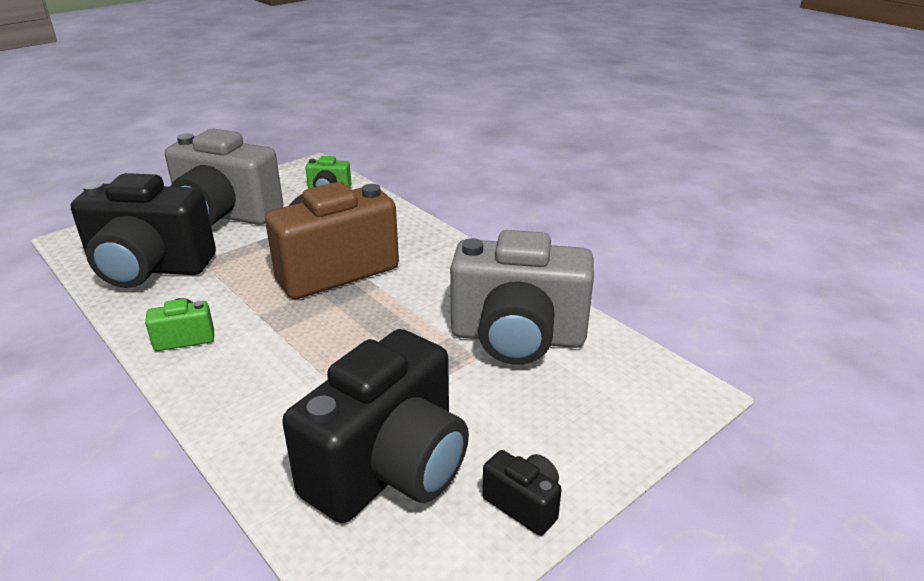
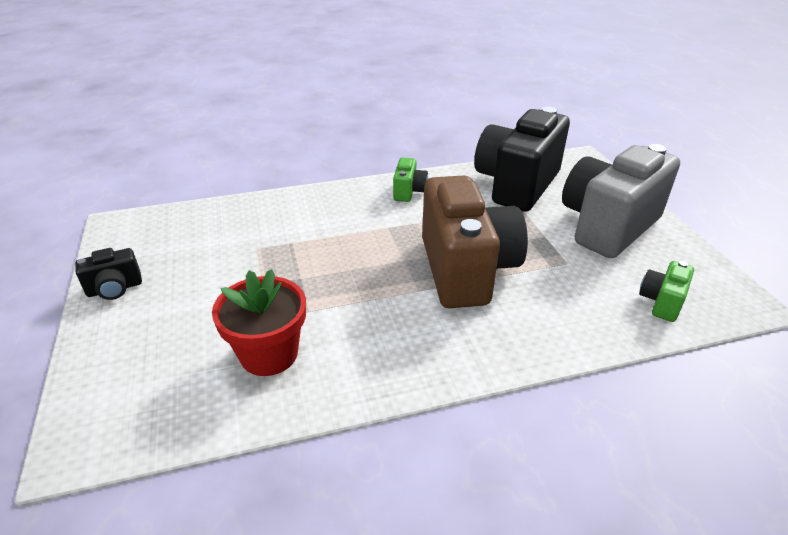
camera: 115 degrees right, 5 degrees up
(389, 468) = (204, 245): black camera -> none
(517, 338) = (269, 354): grey camera -> red flower pot

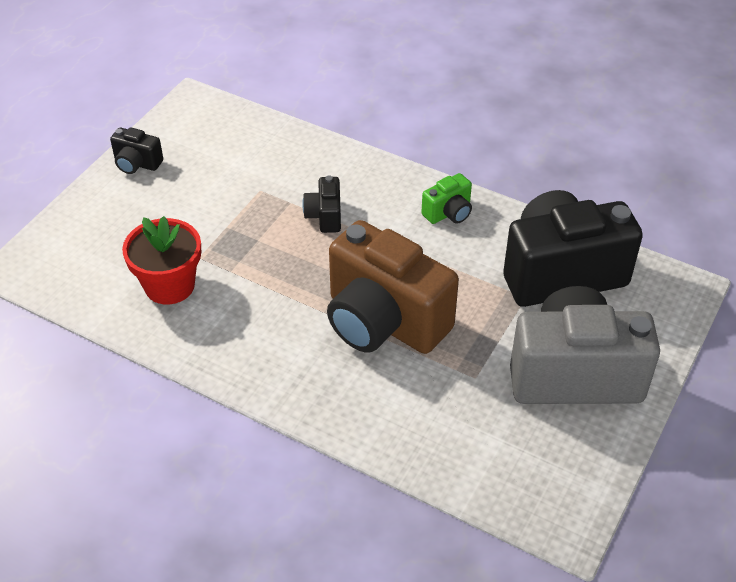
camera: 45 degrees right, 10 degrees up
(330, 236) = (324, 216): none -> black camera
(466, 270) = (383, 321): brown camera -> brown camera turned 90 degrees clockwise
(661, 302) = (494, 467): green camera -> none

